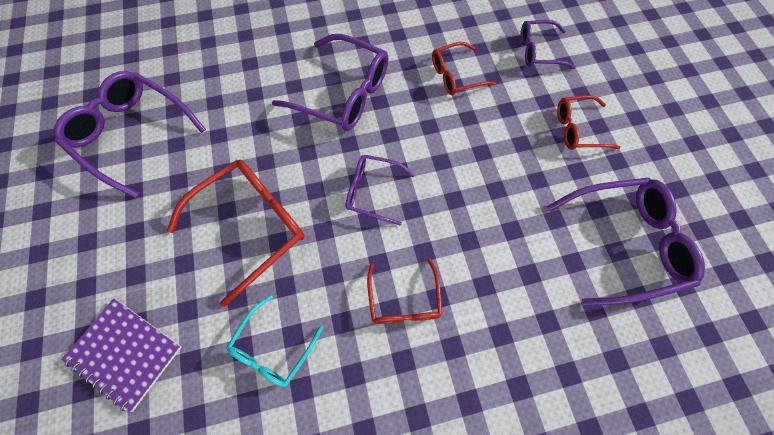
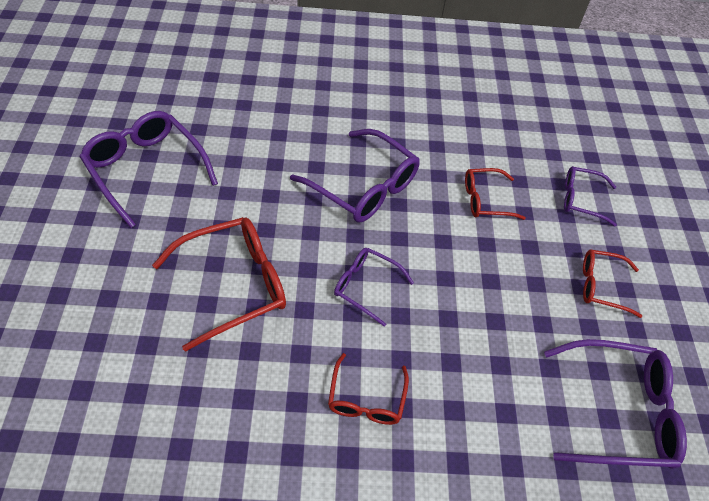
camera: 10 degrees right, 15 degrees down
(125, 353) = (77, 366): purple notebook -> none
(273, 348) = (220, 405): turquoise glasses -> none

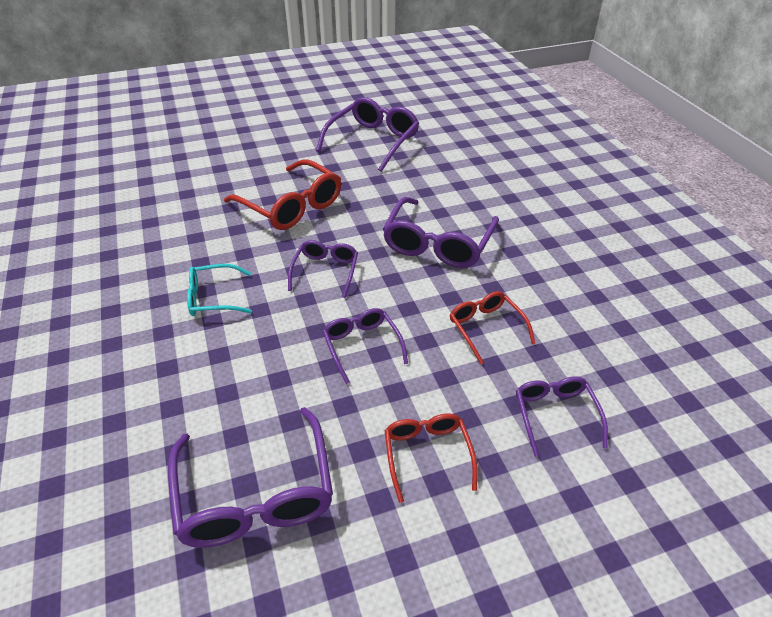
camera: 75 degrees right, 10 degrees down
(366, 399) = (213, 298): red glasses -> turquoise glasses
(479, 290) = (362, 346): none -> purple glasses

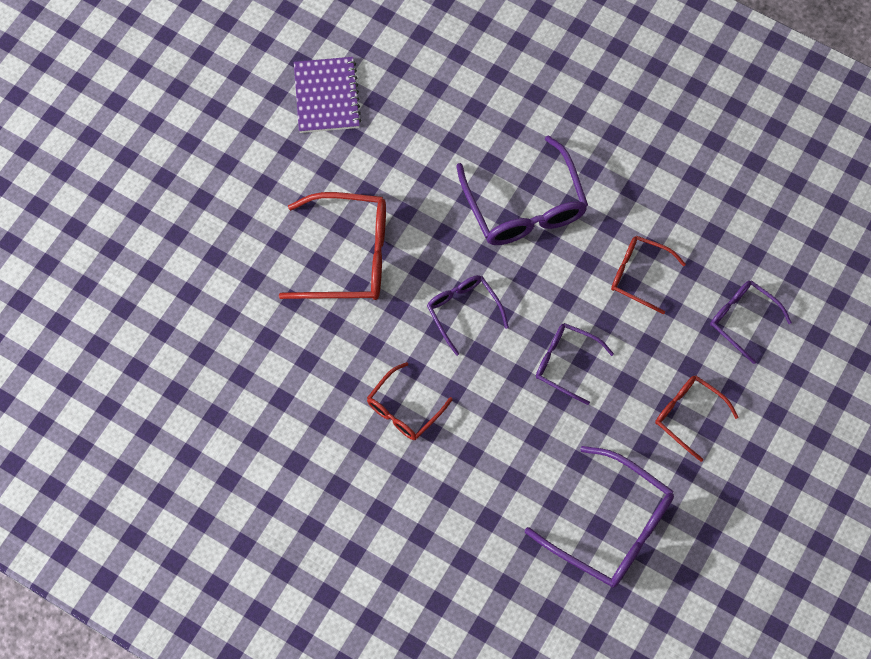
camera: 40 degrees left, 25 degrees up
(213, 298) = (403, 409): turquoise glasses -> red glasses
(373, 141) = (326, 96): purple glasses -> purple notebook

